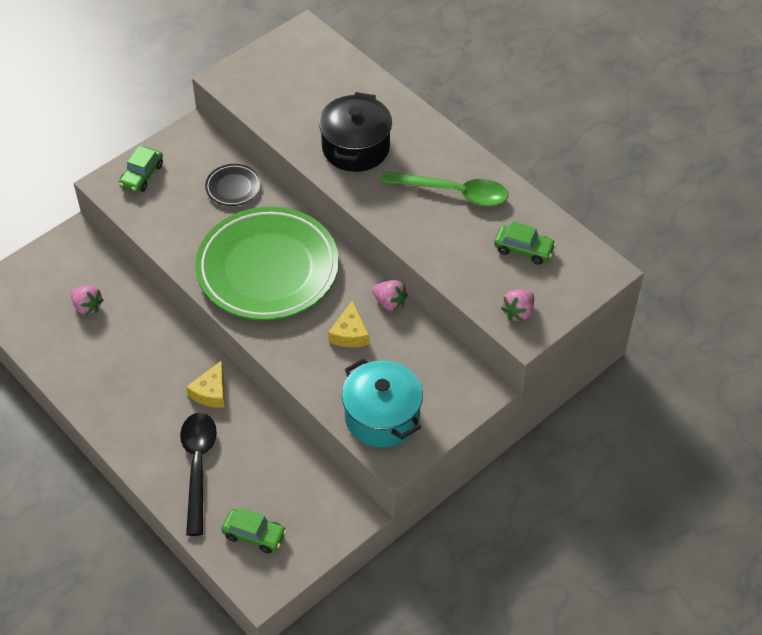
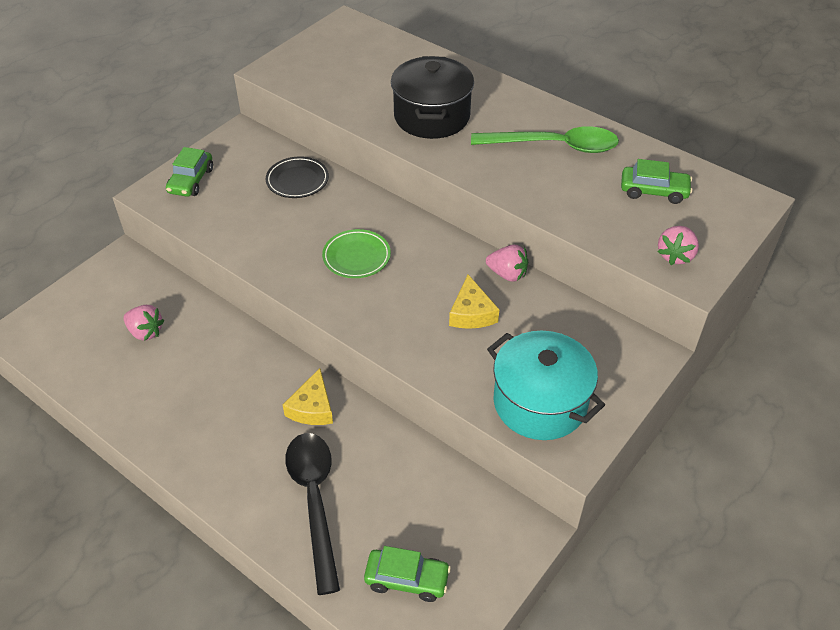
camera: 10 degrees left, 5 degrees down
(268, 269) = (356, 257): green plate -> green plate, size x0.41

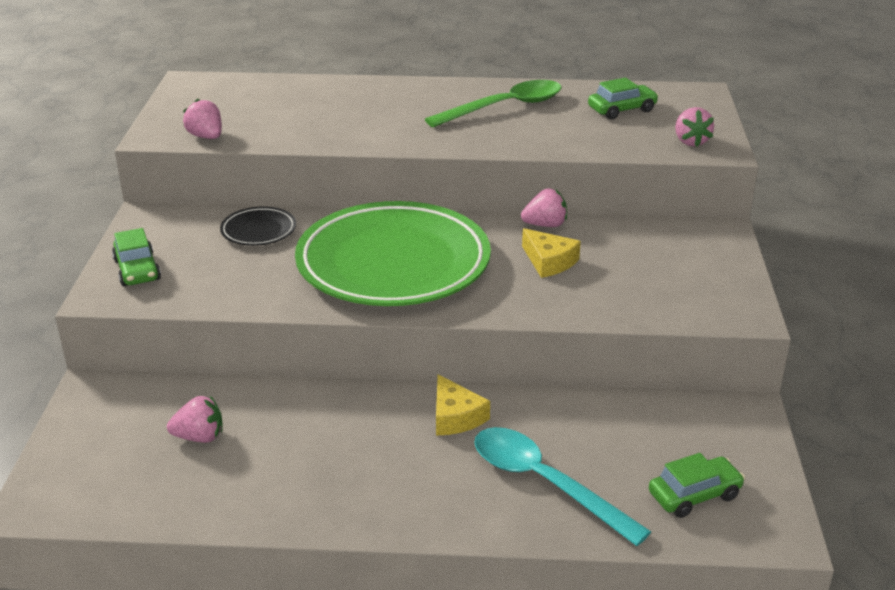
camera: 35 degrees left, 15 degrees down
(302, 85) = (206, 137): none -> pink strawberry
(315, 501) = (545, 483): black spoon -> turquoise spoon
(356, 257) = (393, 263): green plate -> green plate, size x2.46
(432, 116) = (369, 121): black pot -> none
(540, 402) = (681, 296): turquoise pot -> none

